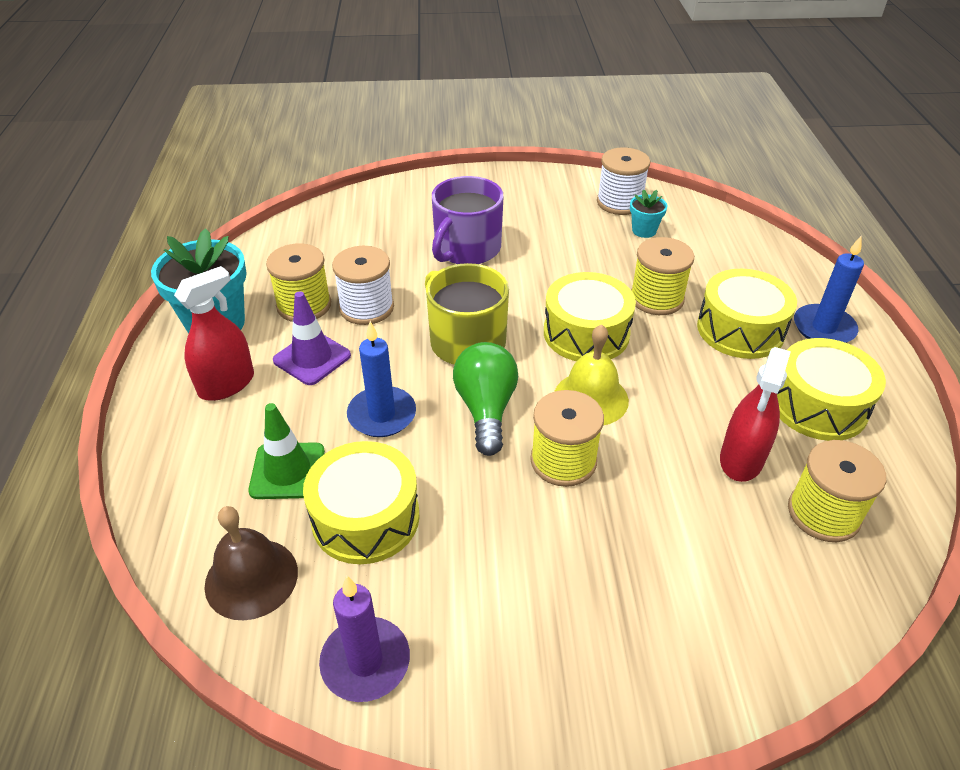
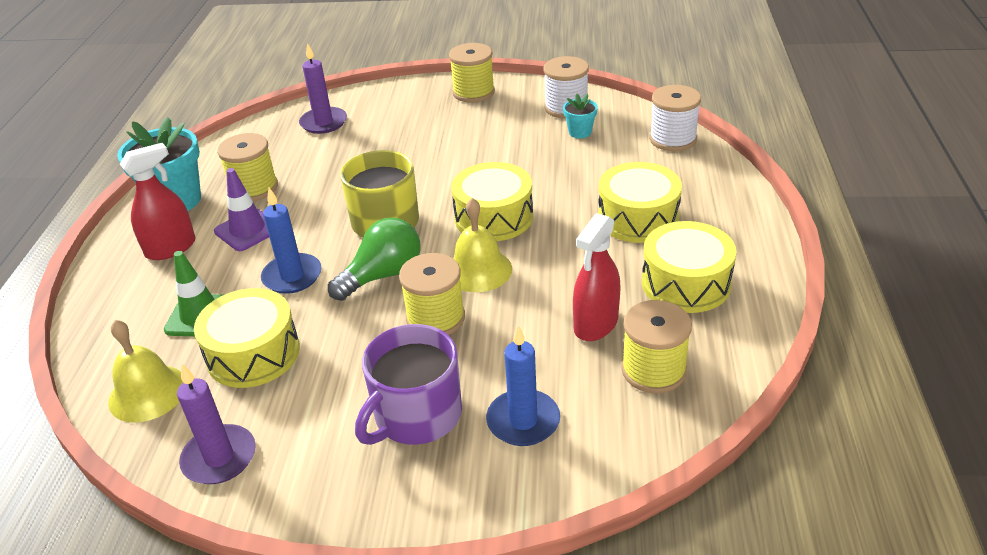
camera: 10 degrees right, 5 degrees down
(251, 578) = (148, 393): brown bell -> yellow bell
(360, 224) = (323, 123): none -> purple candle
(366, 308) = (307, 191): white spool -> white spool (673, 139)
(466, 249) = (411, 145): purple mug -> purple mug (416, 415)
(486, 409) = (382, 275): green light bulb -> green light bulb turned 45 degrees clockwise
(656, 298) = (569, 190): yellow spool -> yellow spool (473, 92)
(823, 328) = (718, 219): blue candle -> blue candle (523, 421)

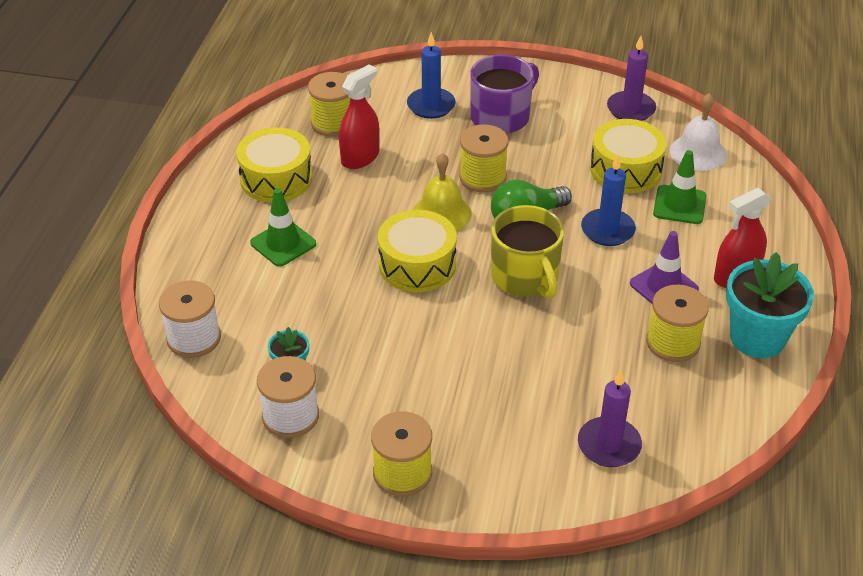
camera: 175 degrees left, 5 degrees up
(148, 393) = (698, 152): yellow bell -> white bell
(638, 218) = (283, 243): yellow drum -> green traffic cone

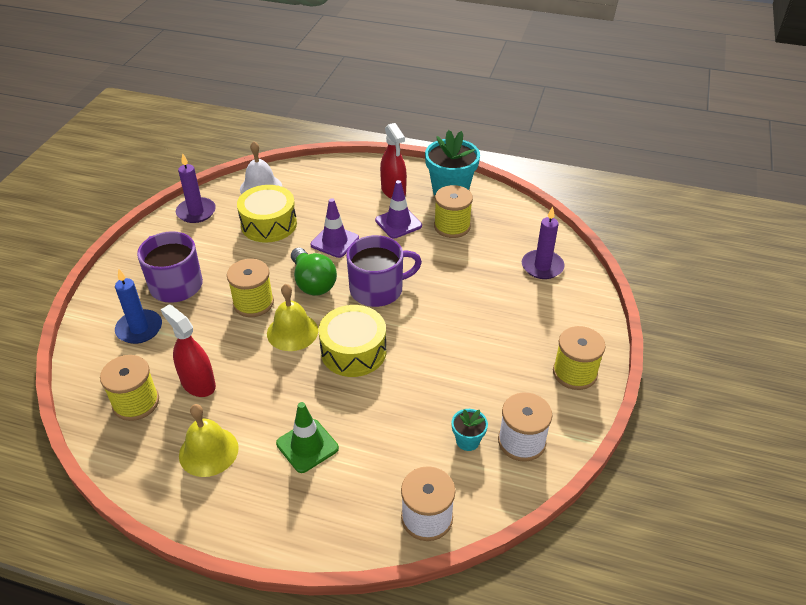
camera: 85 degrees left, 0 degrees up
(276, 178) = (208, 451): yellow drum -> yellow bell
(525, 277) = (378, 289): yellow mug -> purple mug
(607, 230) = (335, 241): blue candle -> purple traffic cone
(679, 205) = (316, 204): green traffic cone -> none

